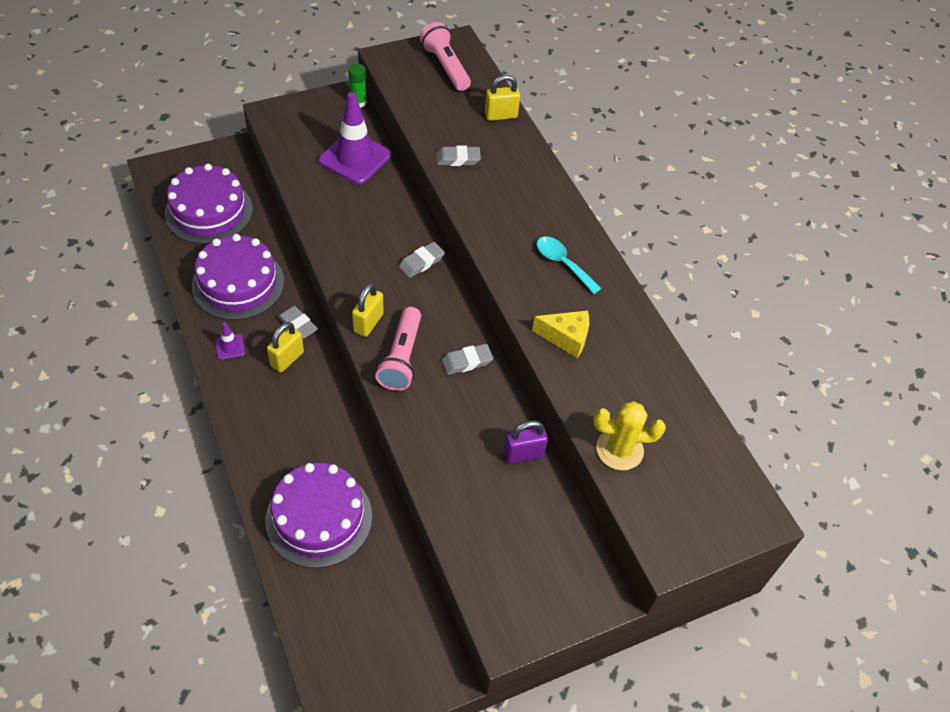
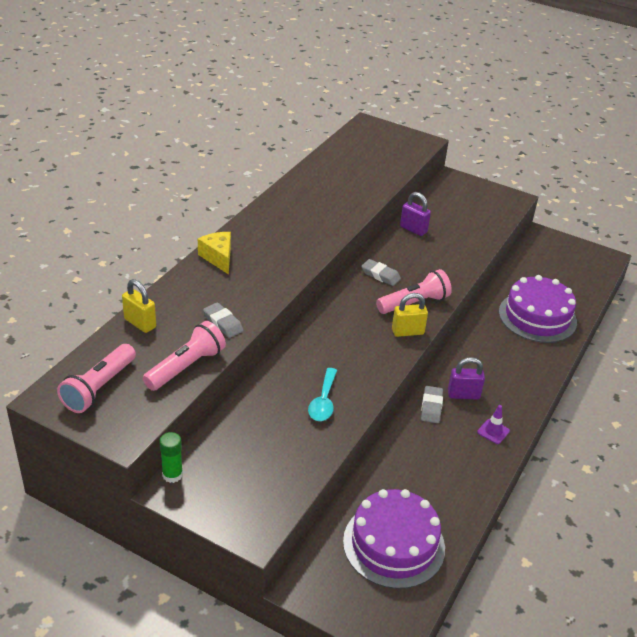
camera: 125 degrees left, 15 degrees down
(238, 283) = (439, 466): purple cake -> none
(287, 359) = (463, 395): yellow padlock -> purple padlock
(355, 158) = (253, 432): purple traffic cone -> none
(421, 262) = (324, 333): grey eraser -> none
(425, 115) = (186, 367): none -> pink flashlight
(563, 263) = (274, 233): turquoise spoon -> turquoise spoon (323, 401)
(566, 338) = (335, 211): yellow cheese -> yellow cheese (218, 258)
(619, 450) = (387, 170): yellow cactus -> none

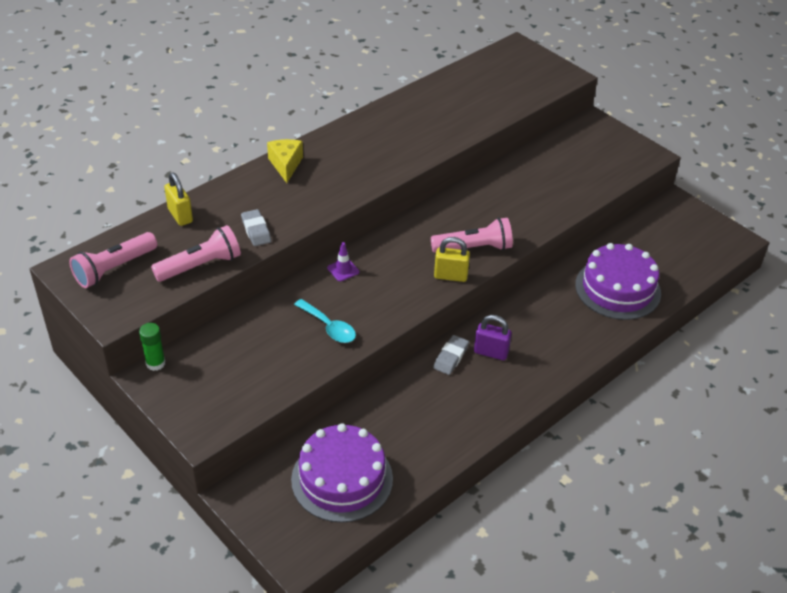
camera: 20 degrees right, 5 degrees up
(323, 401) = (328, 327): turquoise spoon -> turquoise spoon turned 75 degrees counterclockwise
(380, 275) = (455, 212): grey eraser -> none
(413, 229) = (517, 170): purple padlock -> none
(493, 431) = (501, 396): purple traffic cone -> purple traffic cone (343, 270)

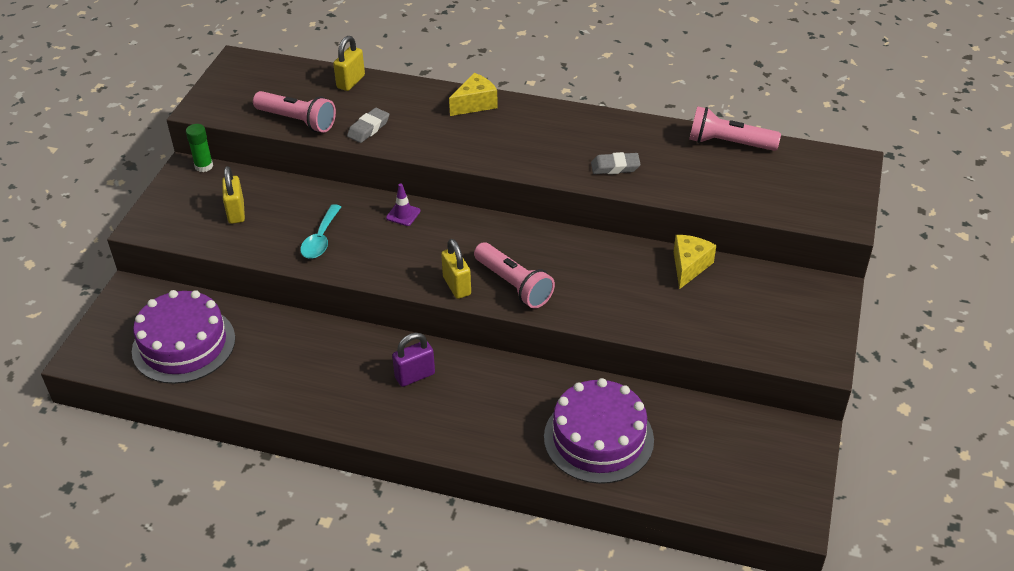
camera: 60 degrees right, 0 degrees up
(114, 269) = (257, 82): pink flashlight -> pink flashlight (728, 143)
(243, 365) = (236, 212): none -> yellow padlock
(451, 357) = (385, 350): grey eraser -> grey eraser (615, 167)
(491, 352) = (415, 376): purple padlock -> purple padlock turned 75 degrees clockwise
(524, 164) = (689, 266): none -> yellow cheese

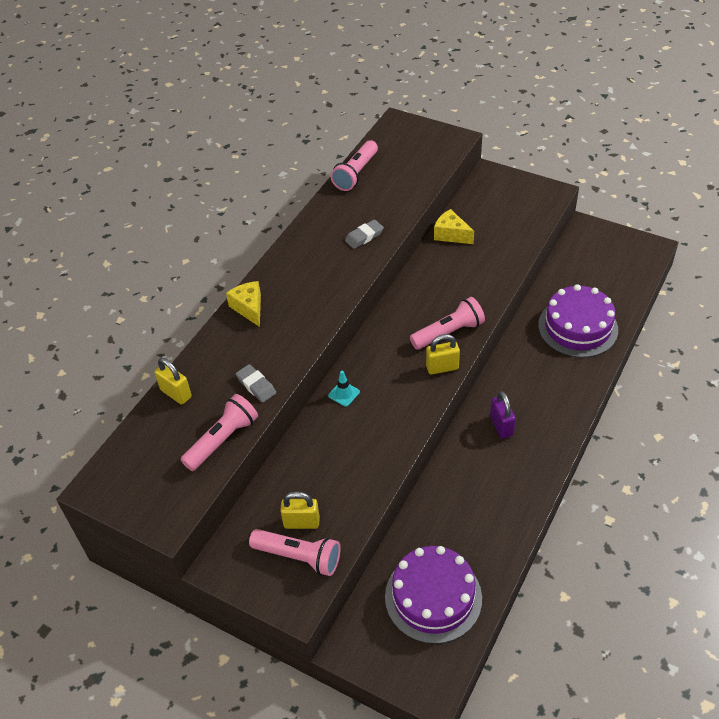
camera: 75 degrees left, 5 degrees up
(197, 217) = (299, 557): none -> pink flashlight
(204, 166) = (218, 550): green glue stick -> none
(321, 239) = (359, 456): turquoise spoon -> none
(403, 214) = (344, 394): purple traffic cone -> turquoise traffic cone
(615, 167) = (364, 237): grey eraser -> grey eraser turned 45 degrees clockwise

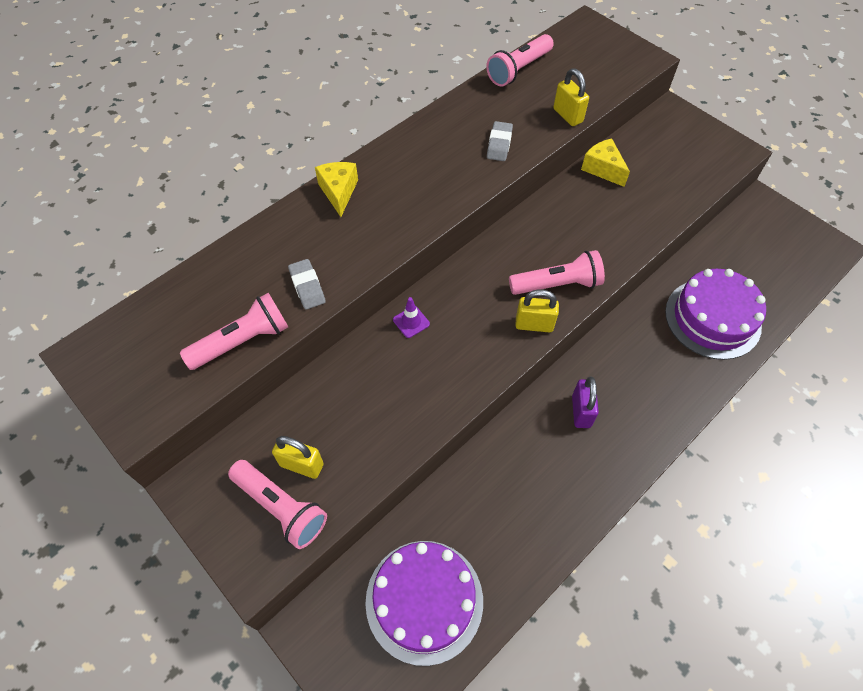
camera: 15 degrees right, 10 degrees up
(176, 393) = (218, 269): yellow padlock -> yellow padlock (567, 115)
(344, 394) = (411, 322): turquoise traffic cone -> purple traffic cone
(364, 237) = (499, 144): grey eraser -> grey eraser turned 60 degrees counterclockwise

